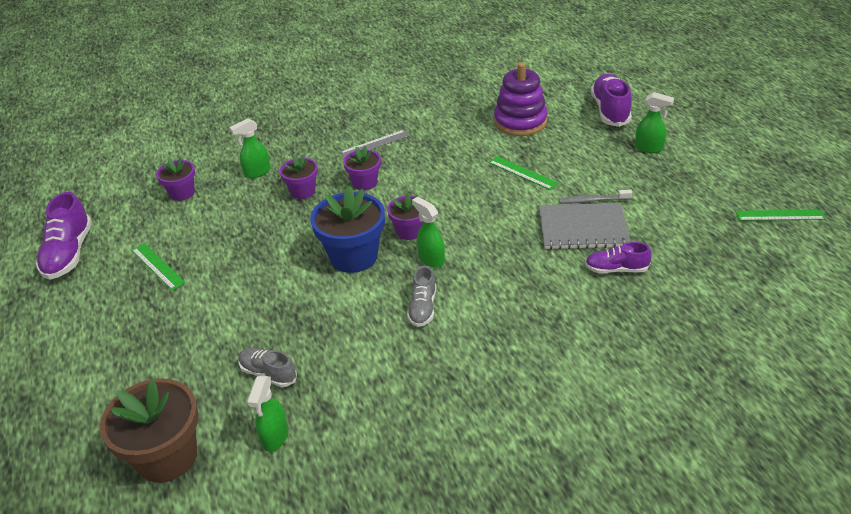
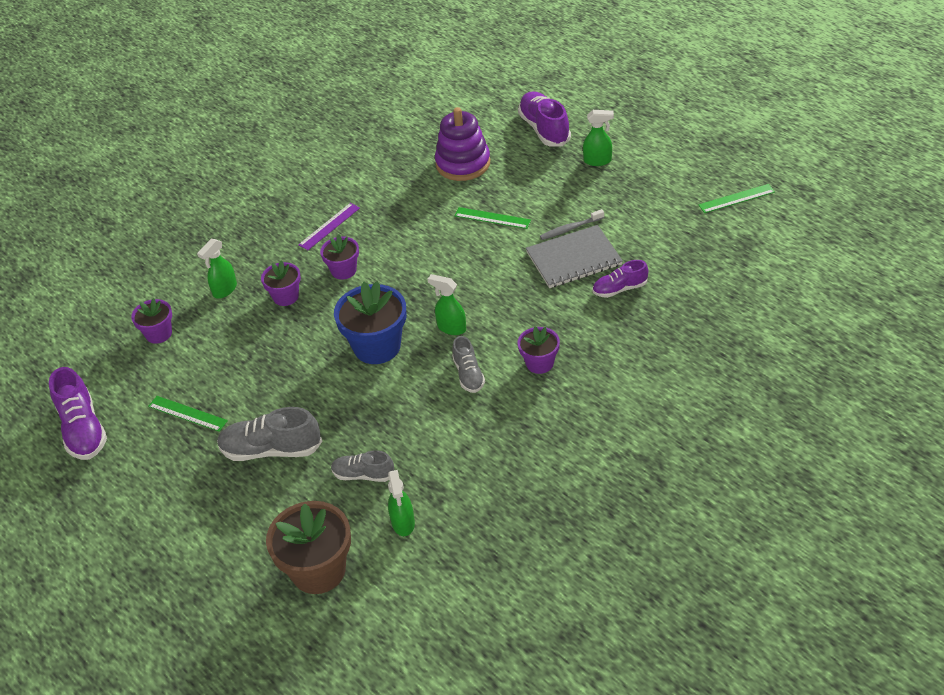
camera: 20 degrees left, 5 degrees up
(203, 321) = (271, 450): none -> grey shoe
(375, 144) = (329, 226): grey ruler -> purple ruler
(409, 231) = (416, 307): purple flower pot -> purple flower pot (539, 363)

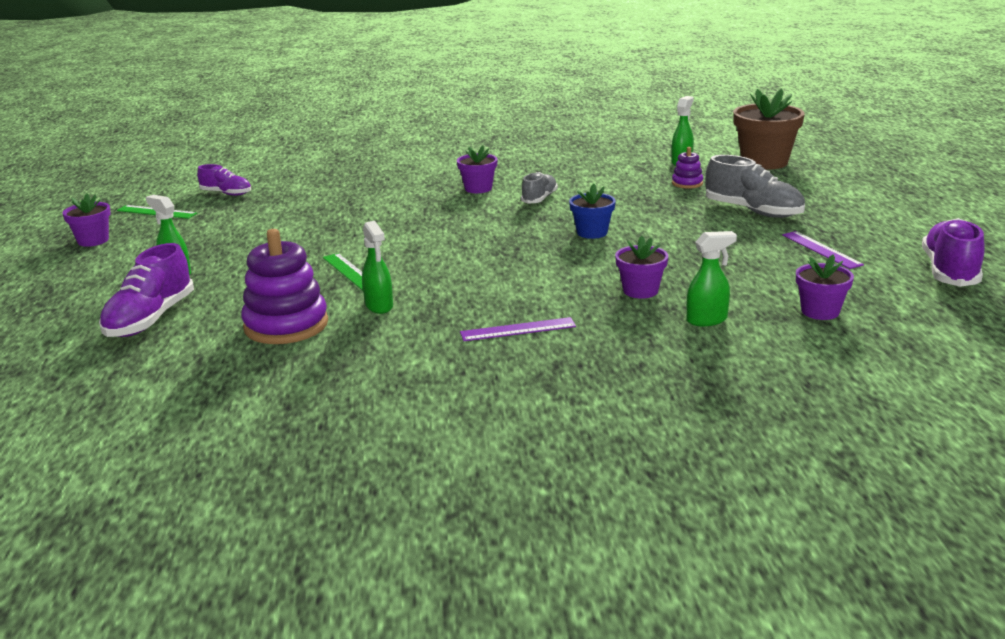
camera: 145 degrees left, 20 degrees down
(187, 413) = (821, 249): green ruler -> purple ruler
(343, 270) = (553, 288): purple flower pot -> purple flower pot (93, 240)
(363, 475) = (687, 183): grey shoe -> purple stacking toy
(377, 347) = (592, 232): blue flower pot -> blue flower pot, size x0.57
(451, 328) = (512, 223): green spray bottle -> green spray bottle (379, 306)
(570, 229) = (306, 241): grey toothbrush -> none
(573, 258) = (343, 224): grey notebook -> none
(620, 289) = (349, 200): purple shoe -> purple shoe (226, 193)

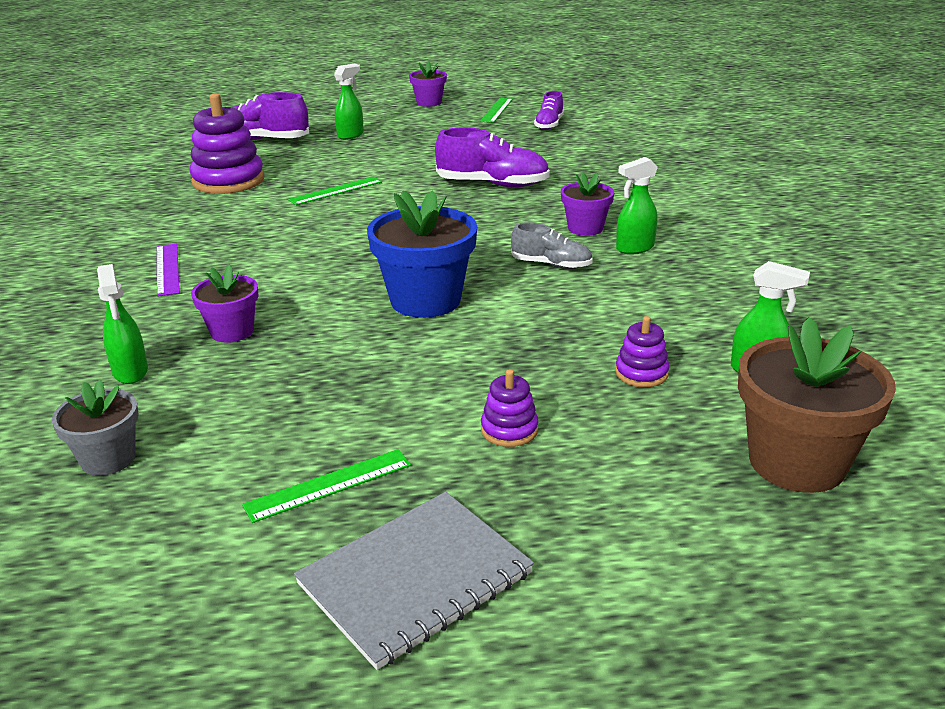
camera: 85 degrees right, 5 degrees up
(379, 306) = (251, 209): green spray bottle -> green spray bottle (634, 248)
(592, 232) = (425, 300): blue flower pot -> blue flower pot, size x1.75
(753, 211) = (509, 430): grey shoe -> purple stacking toy
(820, 311) = (108, 459): purple flower pot -> grey flower pot
(821, 249) = (328, 485): purple ruler -> green ruler
(886, 229) = (415, 579): none -> grey notebook
(949, 272) = (190, 628): purple shoe -> purple shoe (492, 184)

